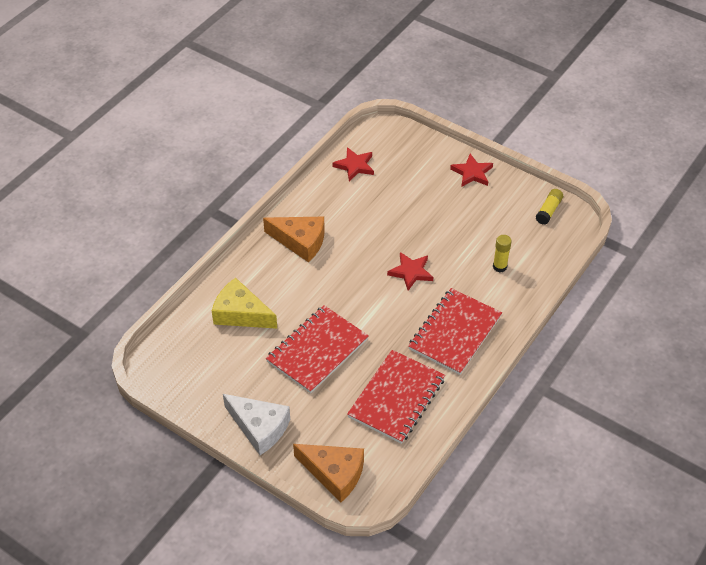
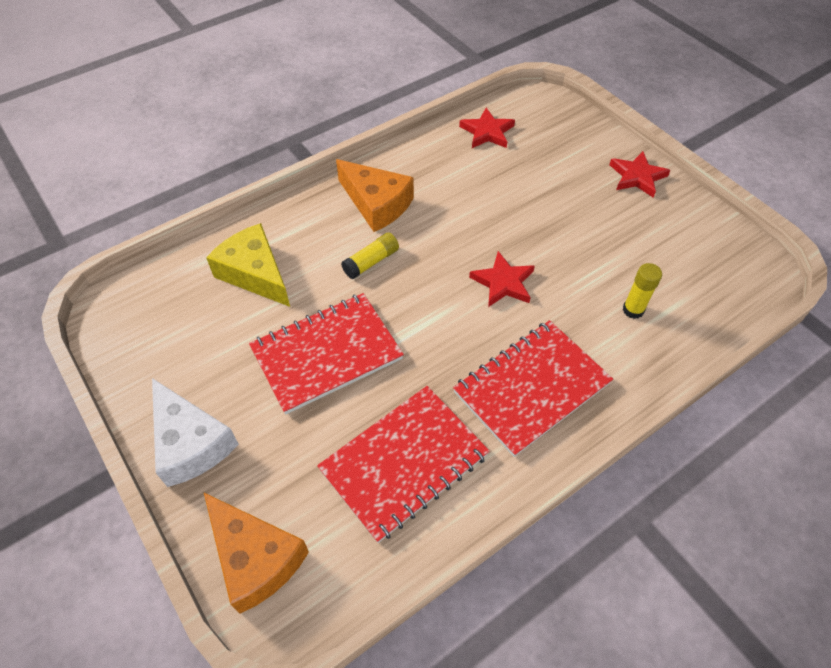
camera: 20 degrees right, 5 degrees up
(548, 211) = (730, 252): yellow glue stick -> yellow glue stick (371, 262)

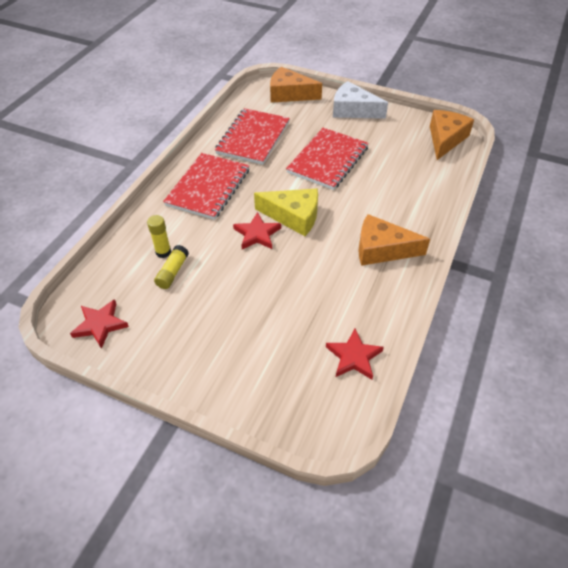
camera: 150 degrees right, 5 degrees down
(133, 309) = (445, 139): none -> orange cheese
(255, 273) = (407, 178): yellow cheese -> yellow cheese (293, 217)
(371, 262) = (348, 212): yellow glue stick -> yellow glue stick (172, 272)
(637, 177) = (195, 370): red star -> red star (100, 325)

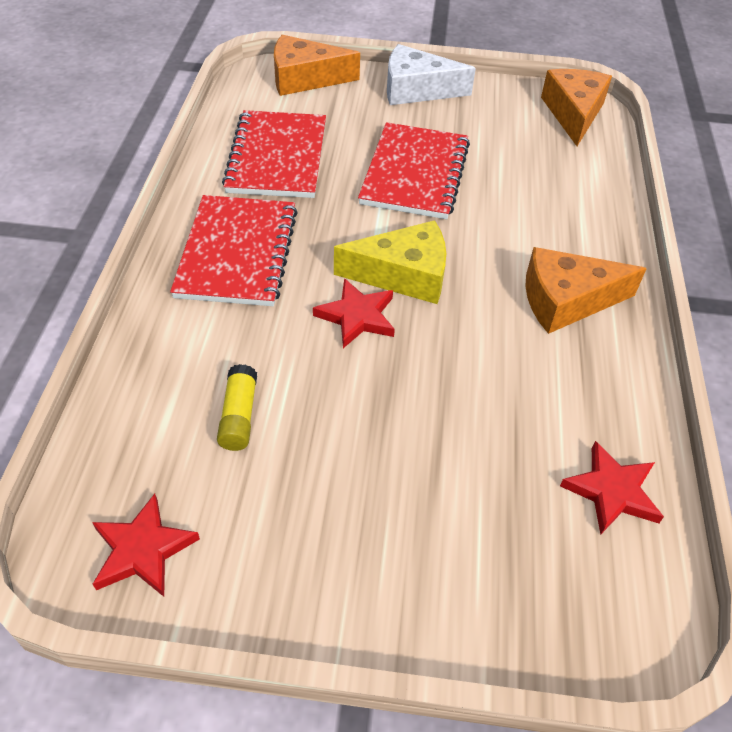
camera: 20 degrees left, 0 degrees up
(163, 252) = (206, 383): yellow glue stick -> none

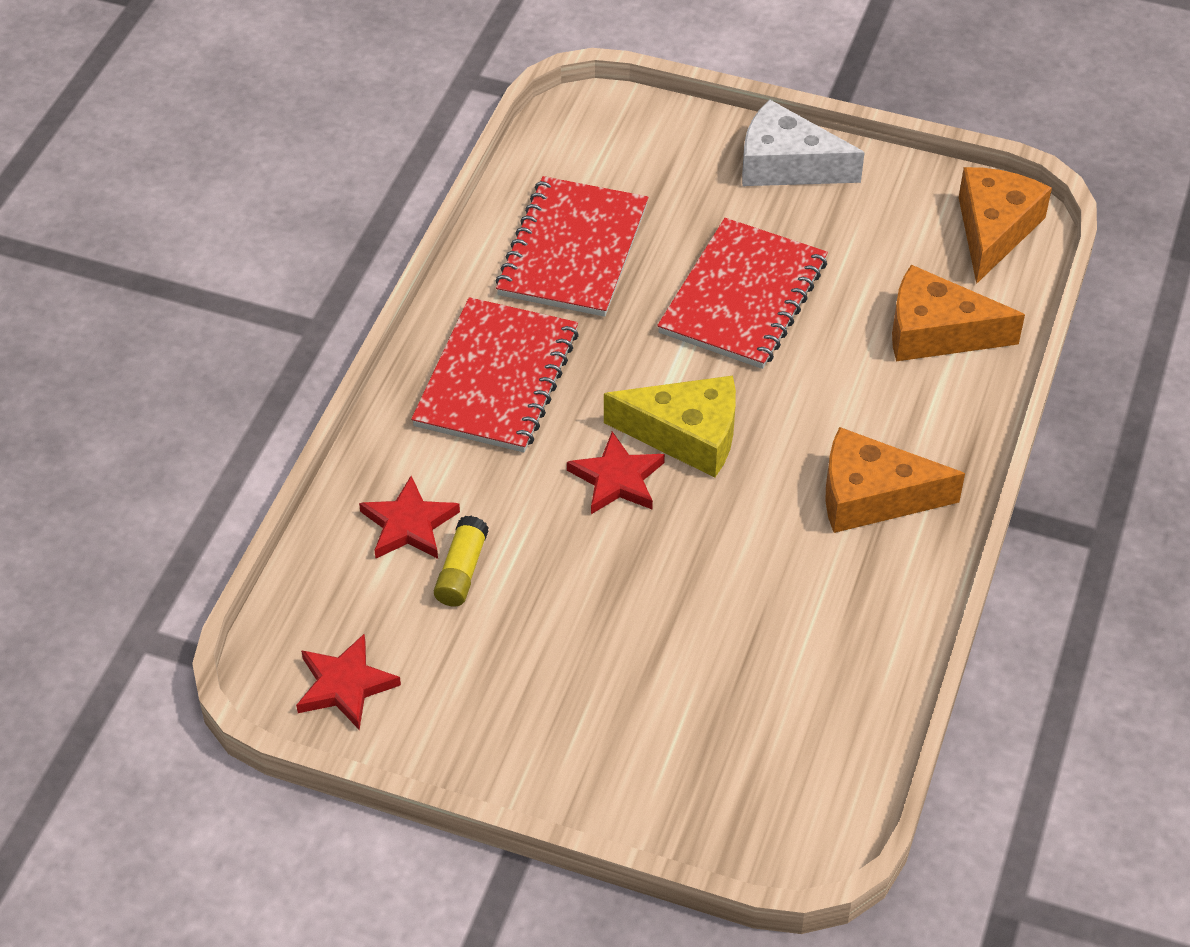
camera: 15 degrees right, 0 degrees up
(305, 78) = (637, 128): orange cheese -> orange cheese (936, 332)
(611, 491) = (833, 712): red star -> red star (409, 524)

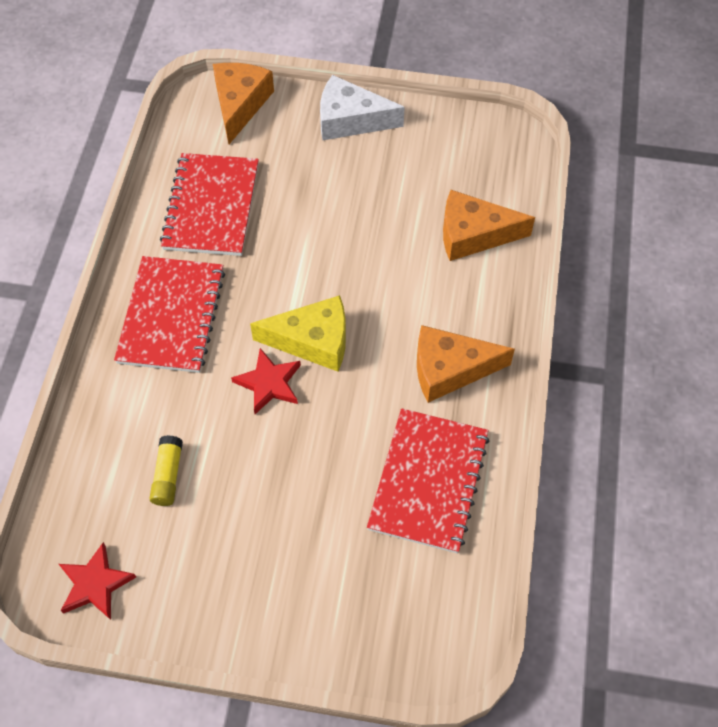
camera: 10 degrees left, 10 degrees up
(409, 524) = (124, 443): red star -> none
(743, 297) = (336, 226): red notebook -> red notebook (428, 481)
(994, 230) = (500, 150): orange cheese -> orange cheese (240, 104)

